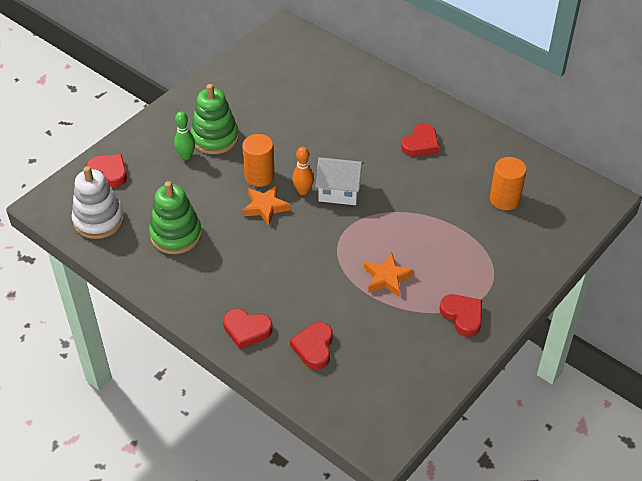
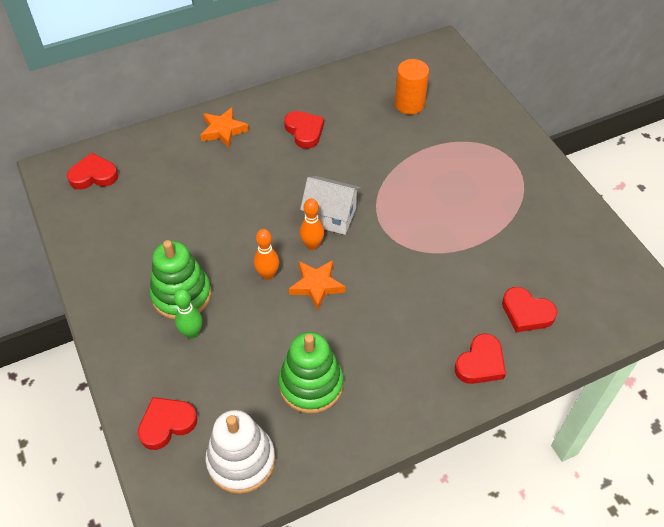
camera: 65 degrees left, 5 degrees up
(259, 176) = (268, 275): orange cylinder -> orange bowling pin
(339, 191) = (330, 216): white house -> white house turned 75 degrees clockwise
(387, 278) = (463, 222): orange star -> orange star (223, 130)
(462, 316) = (533, 187): red heart -> red heart (93, 175)

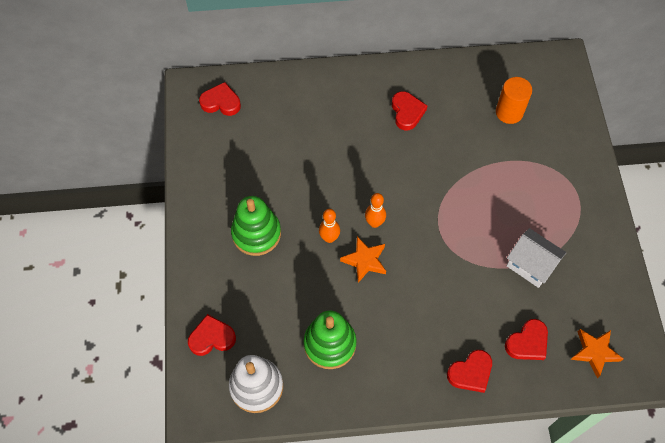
camera: 20 degrees right, 10 degrees up
(192, 333) = (254, 269): green bowling pin -> none
(223, 130) = (339, 91): orange star -> orange star (594, 352)
(330, 216) = (399, 201): white house -> white house (530, 265)
(526, 313) = (527, 342): red heart -> red heart turned 90 degrees counterclockwise

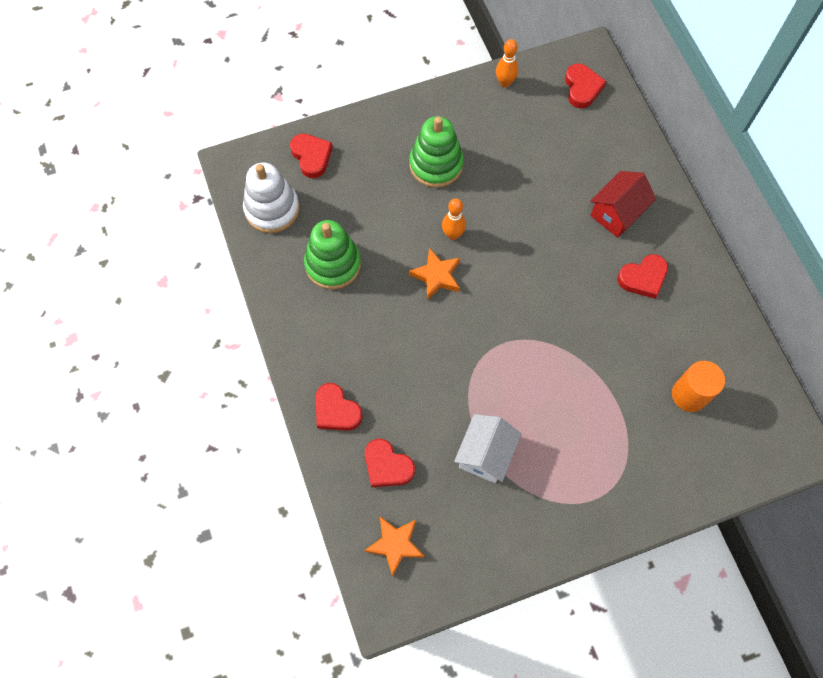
camera: 75 degrees right, 5 degrees up
(346, 113) = (617, 213): none -> red house
(374, 223) = (485, 275): orange bowling pin -> orange bowling pin (505, 83)

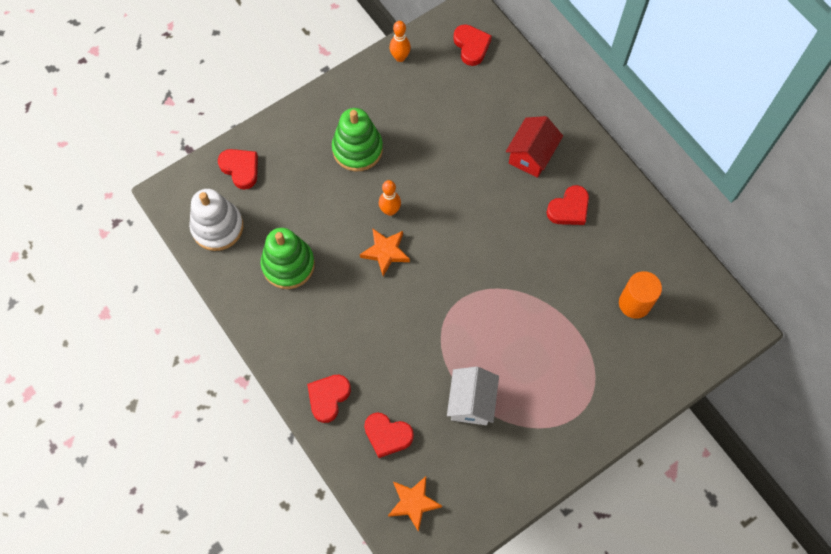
camera: 15 degrees left, 0 degrees up
(336, 410) = (328, 398): red heart -> red heart turned 90 degrees clockwise

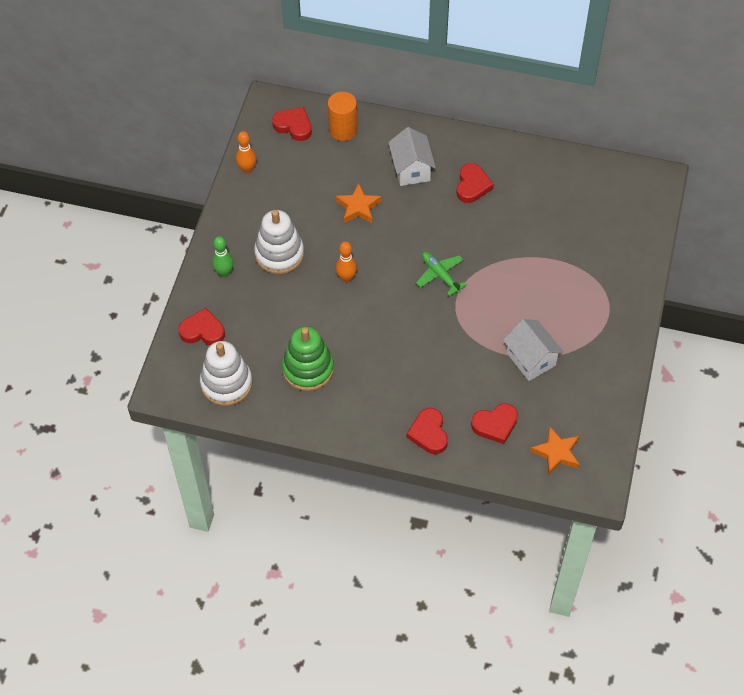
camera: 40 degrees left, 10 degrees down
(301, 133) = (224, 273): none -> green bowling pin
(357, 149) = (279, 254): green stacking toy -> white stacking toy
(385, 252) = (371, 308): orange star -> orange star (358, 207)
(467, 267) = (440, 275): none -> green plane
(531, 155) = (411, 169): red house -> white house
(634, 303) = (576, 214): orange cylinder -> orange cylinder (343, 130)

